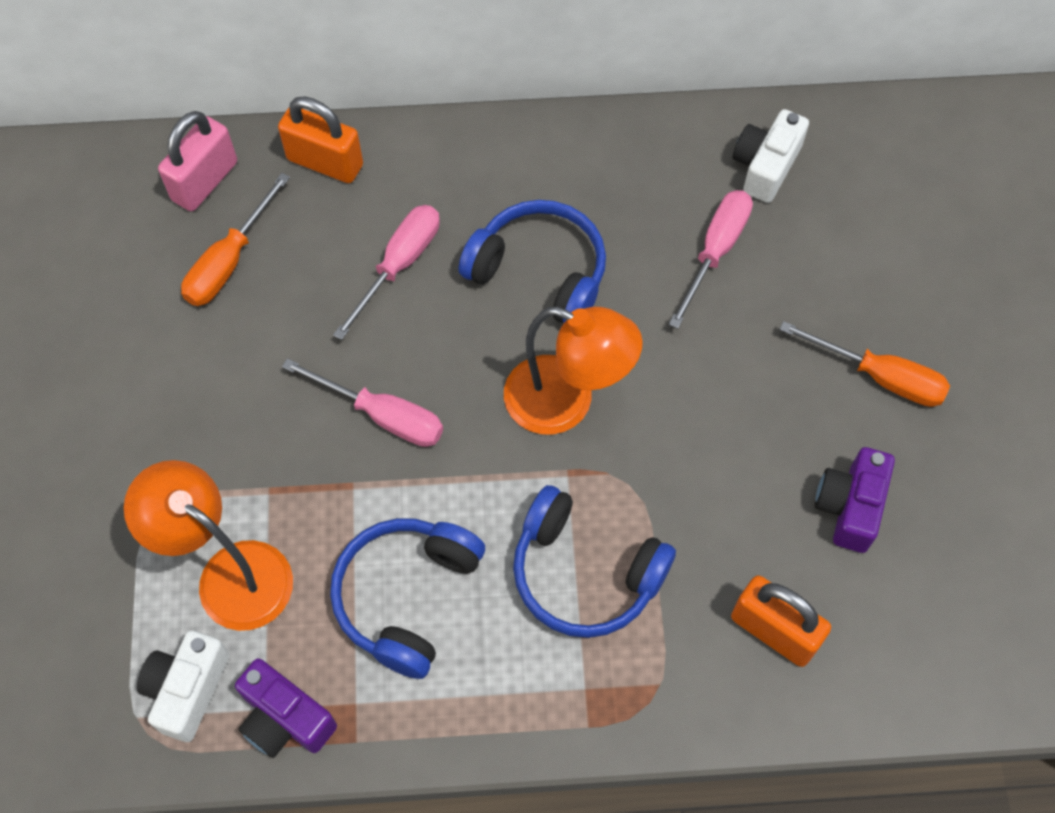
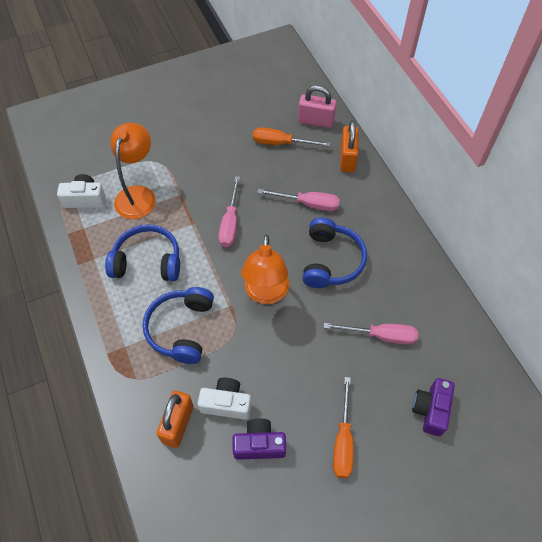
camera: 70 degrees right, 5 degrees down
(285, 718) = (81, 236): purple camera -> purple camera (431, 410)
(765, 166) = (446, 345): white camera -> white camera (226, 403)

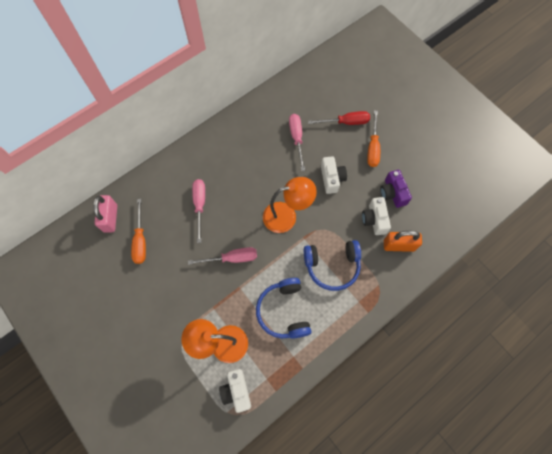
camera: 105 degrees left, 10 degrees up
(305, 365) = (331, 178): none -> white camera
(331, 261) = (247, 179): blue headphones -> none
(343, 441) = (372, 148): orange screwdriver -> orange screwdriver turned 105 degrees clockwise
(347, 158) = (148, 186): orange padlock -> none
(396, 414) = (346, 122): none -> red screwdriver
(431, 410) = (337, 105): purple camera -> none

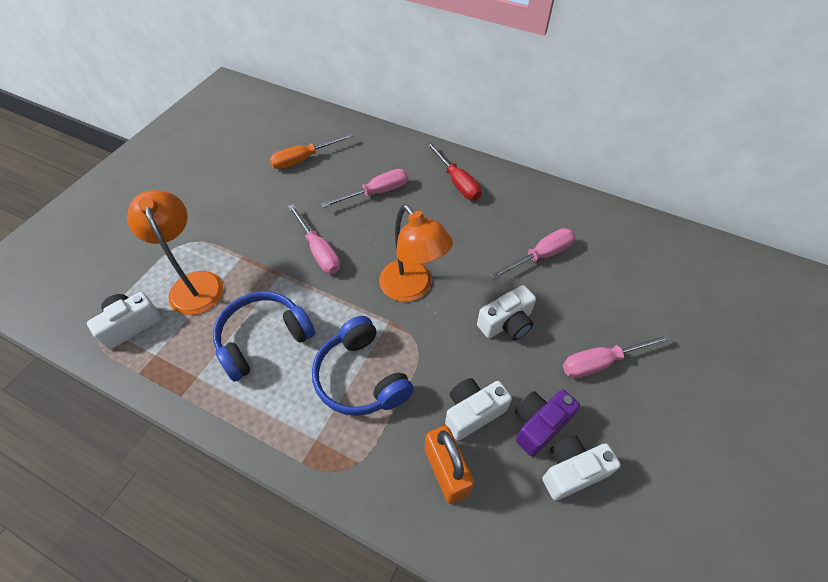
camera: 65 degrees right, 15 degrees down
(110, 218) = (319, 126): pink padlock -> none
(346, 122) = (615, 307): red screwdriver -> red screwdriver (457, 182)
(372, 148) = (601, 362): orange screwdriver -> pink screwdriver
(419, 191) = (572, 471): none -> white camera

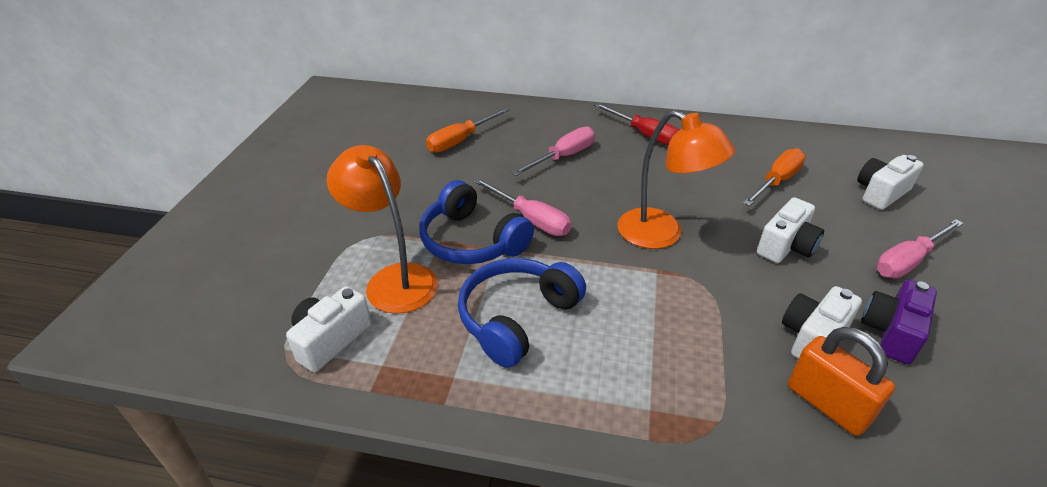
camera: 15 degrees left, 15 degrees down
(360, 377) = (661, 332): blue headphones -> blue headphones (471, 241)
(541, 256) = (776, 181): pink screwdriver -> orange screwdriver
(572, 471) = (960, 369): white camera -> white camera (881, 193)

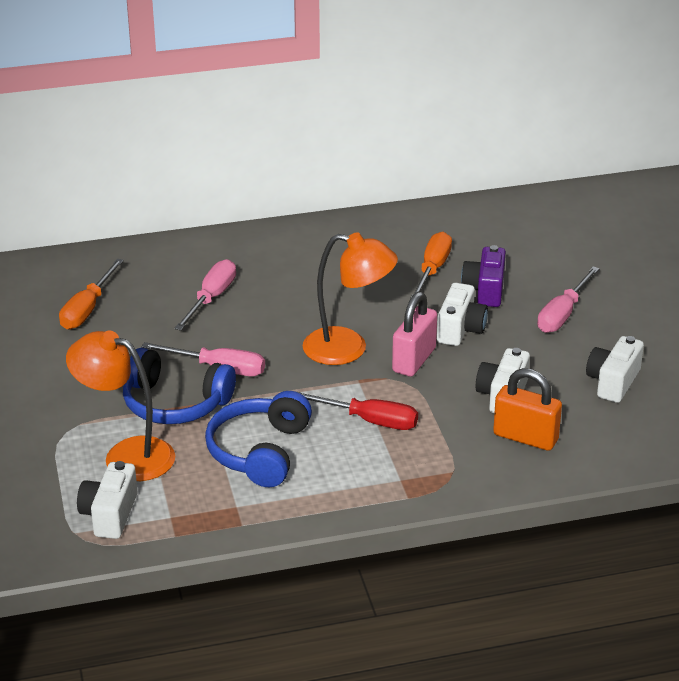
camera: 25 degrees left, 5 degrees down
(644, 135) = (282, 252): red screwdriver -> red screwdriver (368, 421)
(724, 265) = (414, 360): none -> pink padlock
(881, 193) = (528, 257): white camera -> white camera (613, 382)
(891, 332) = (560, 375): purple camera -> purple camera (485, 290)

